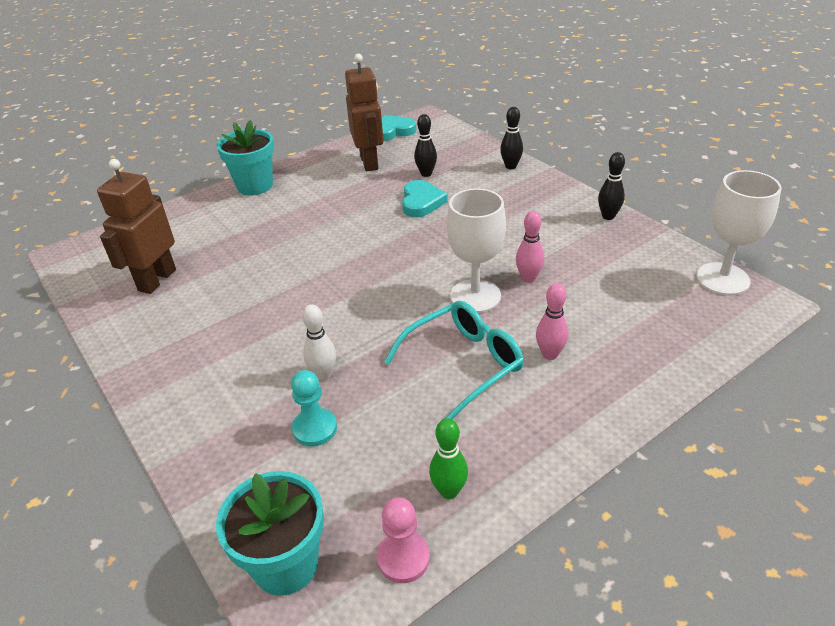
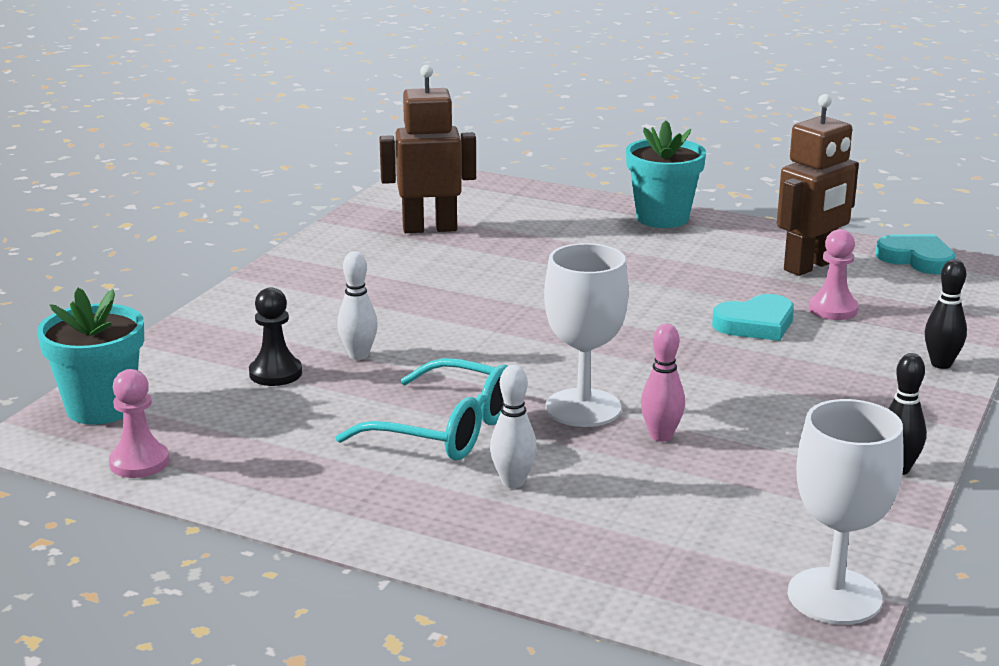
camera: 60 degrees right, 15 degrees down
(315, 428) = (275, 373): turquoise pawn -> black pawn
(426, 174) = (833, 309): black bowling pin -> pink pawn
(449, 491) = (239, 466): green bowling pin -> none
(549, 354) = (513, 482): pink bowling pin -> white bowling pin

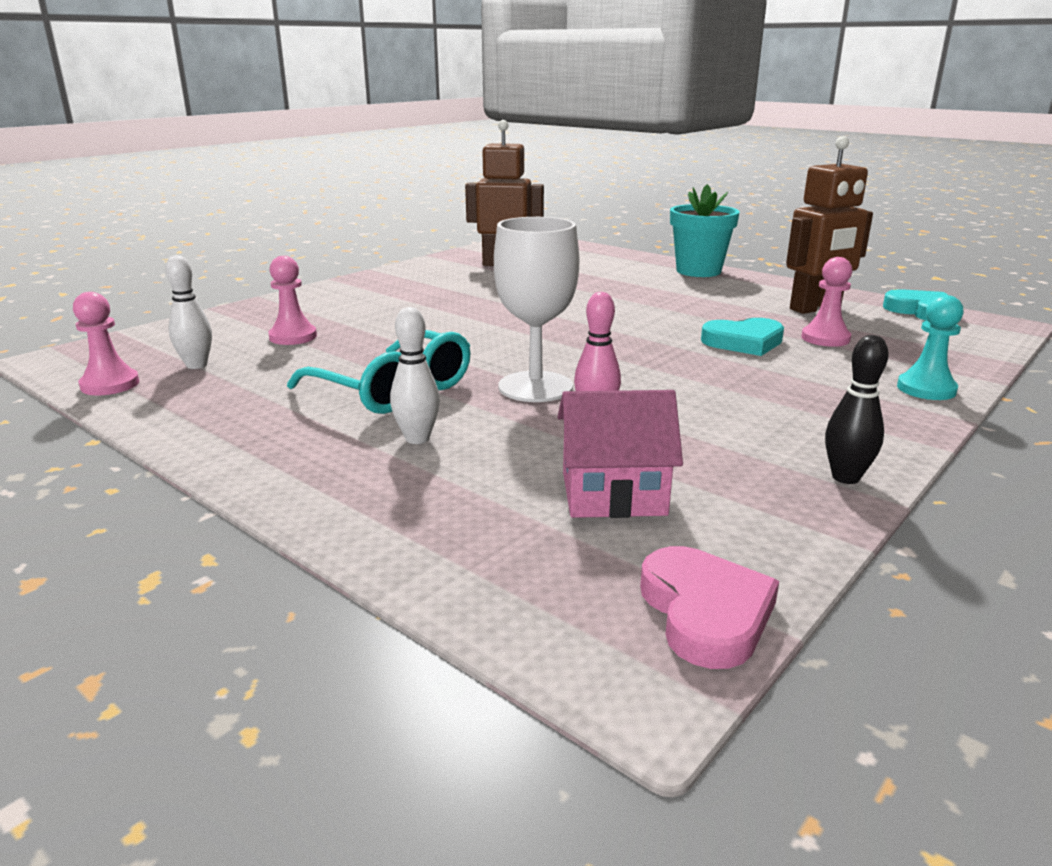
camera: 15 degrees right, 0 degrees up
(101, 408) = (131, 345): turquoise flower pot -> none
(275, 373) = (293, 337): black pawn -> pink pawn
(358, 355) = (372, 331): white bowling pin -> white bowling pin (196, 365)
(718, 512) = (613, 493): none -> pink house
(834, 596) = (705, 612): white goblet -> pink heart
(941, 364) = (926, 389): black bowling pin -> turquoise pawn

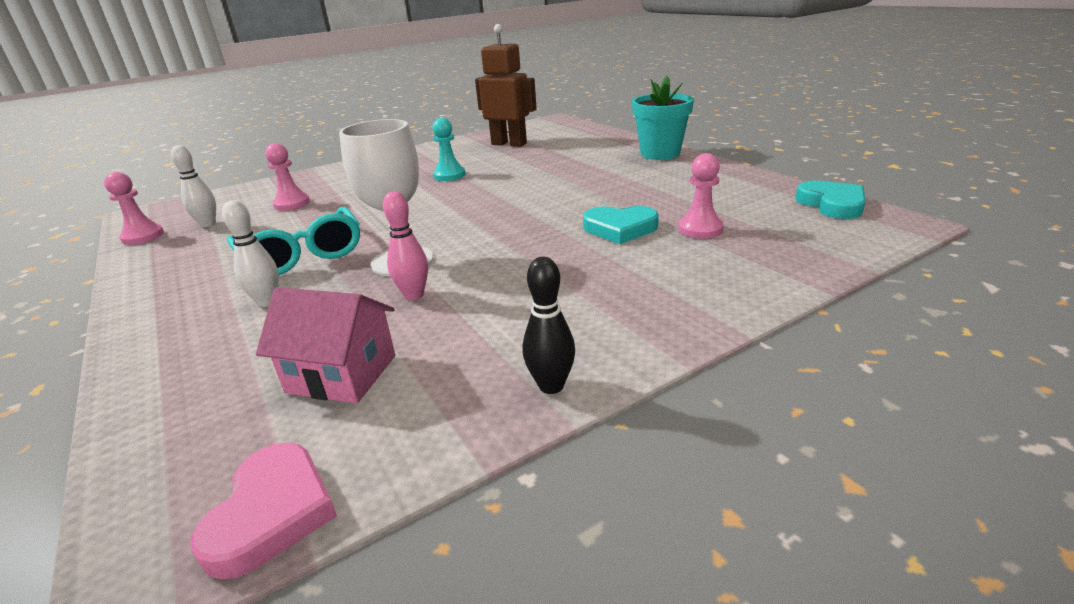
camera: 20 degrees right, 5 degrees up
(815, 308) = (726, 196): brown robot -> none
(926, 389) = (739, 293): turquoise pawn -> turquoise pawn (449, 175)

